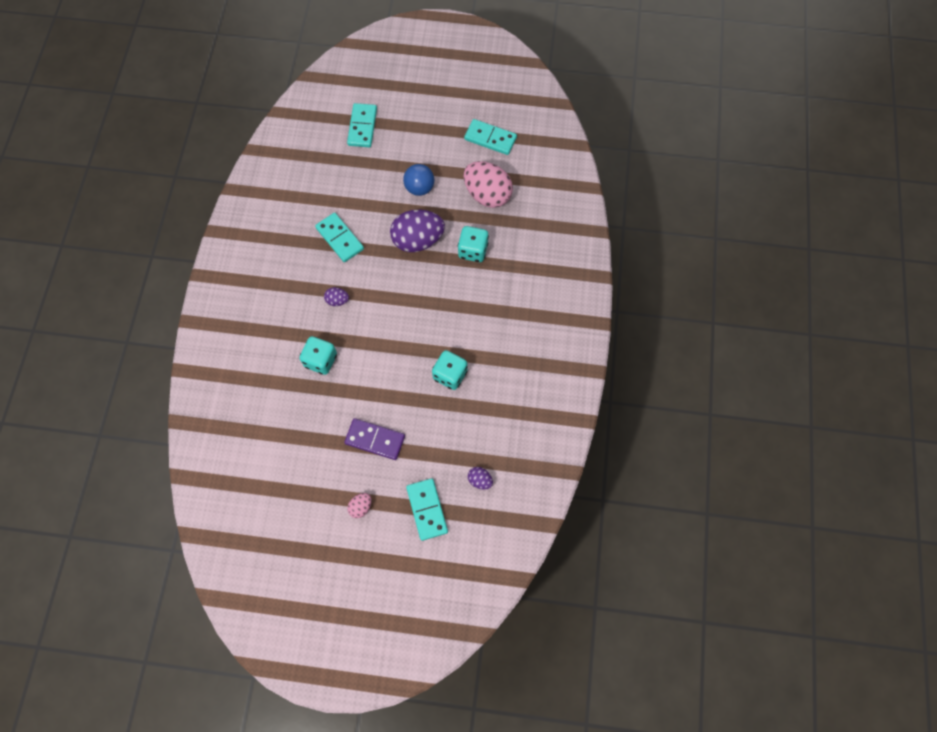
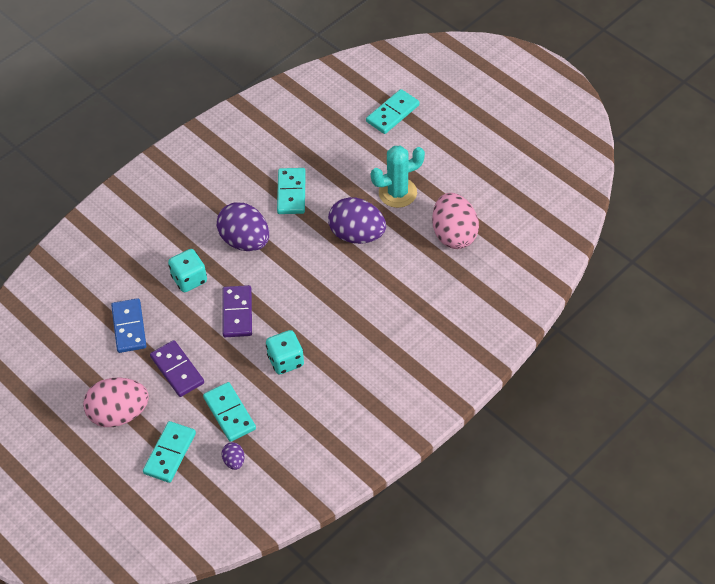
camera: 40 degrees right, 15 degrees down
(307, 432) = (129, 327): none -> blue domino
(337, 300) = (245, 241): purple egg -> purple egg, size x2.22
(361, 507) = (119, 414): pink egg -> pink egg, size x2.22
(381, 362) = (237, 313): none -> purple domino
(419, 188) = (397, 193): blue ball -> turquoise cactus
(473, 250) = (398, 273): turquoise dice -> none
(490, 138) = (500, 189): turquoise domino -> turquoise domino (229, 413)

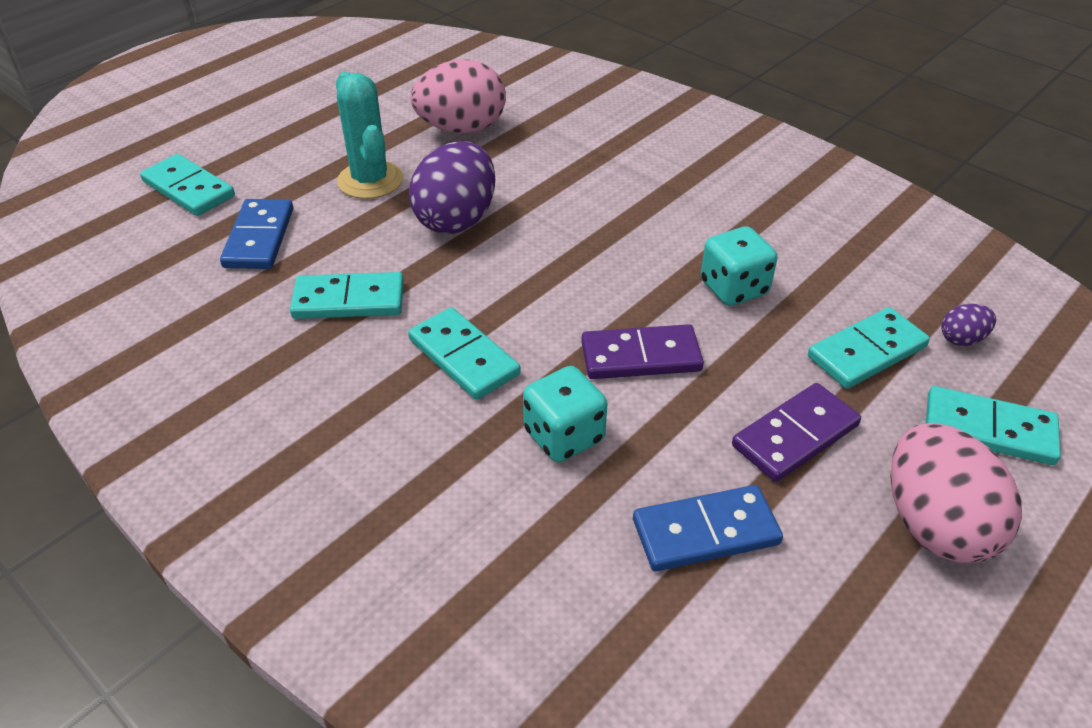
camera: 95 degrees left, 10 degrees down
(245, 241) = (464, 357): purple egg -> turquoise domino
(345, 150) = (259, 238): none -> blue domino

